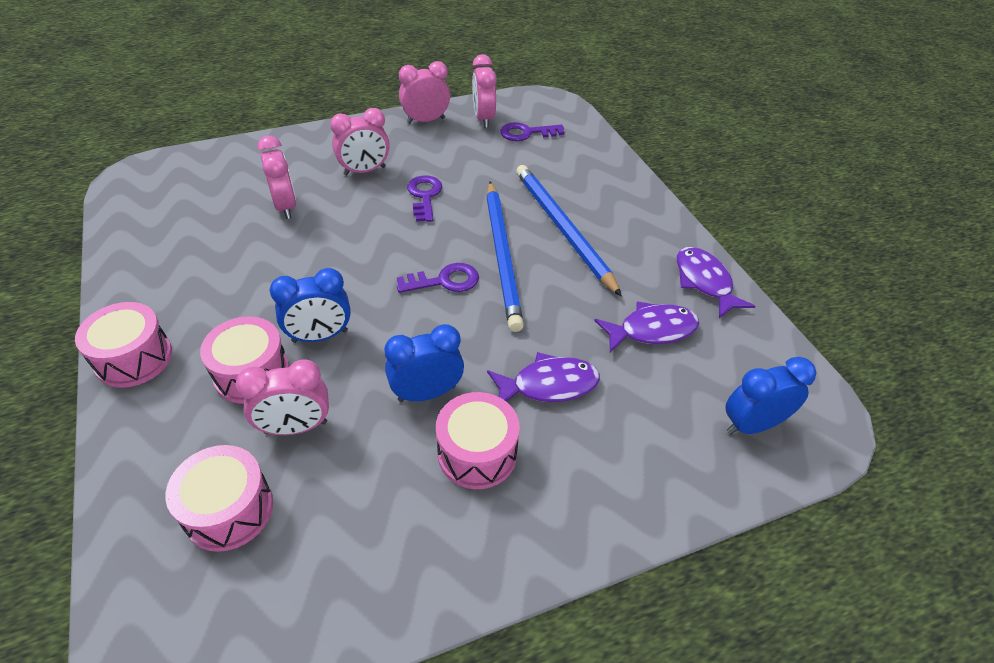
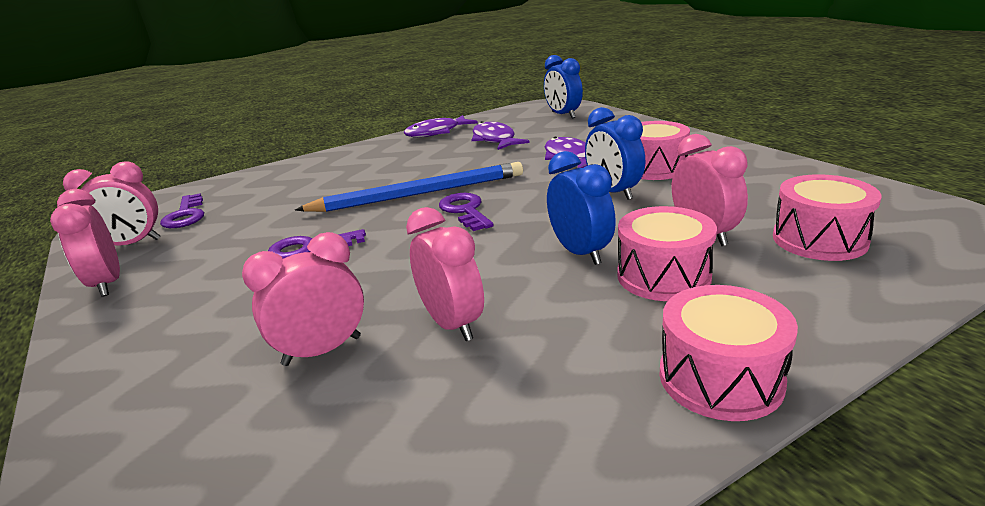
camera: 95 degrees left, 20 degrees down
(364, 171) = (234, 303): pink clock -> pink clock (452, 324)
(562, 229) = (374, 177): blue pencil -> none

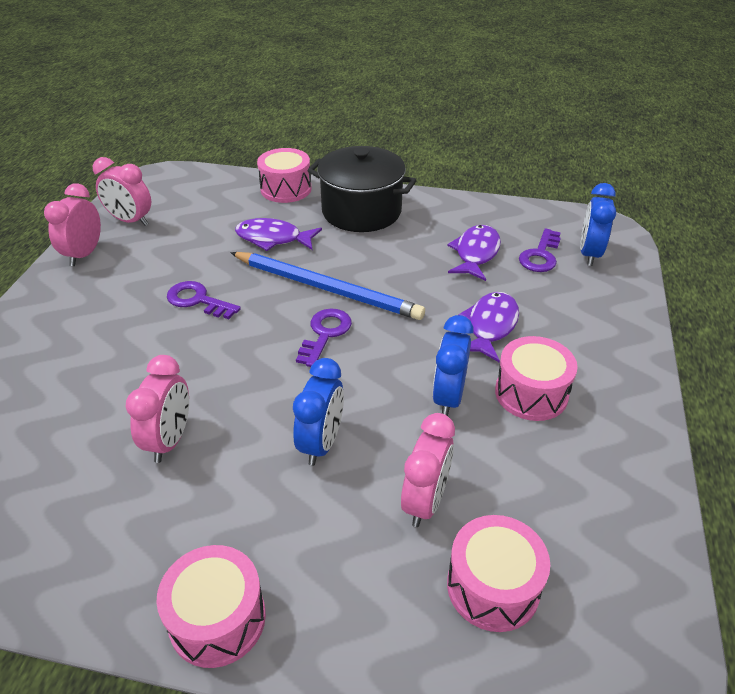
camera: 40 degrees right, 15 degrees up
(186, 215) = (184, 208): purple key -> purple key (540, 255)
(322, 351) = (96, 403): pink clock -> none
(370, 156) = (361, 211): none -> black pot
(436, 133) = (450, 209): purple fish -> purple fish (273, 238)
(663, 276) = (329, 513): pink drum -> pink drum (286, 189)

